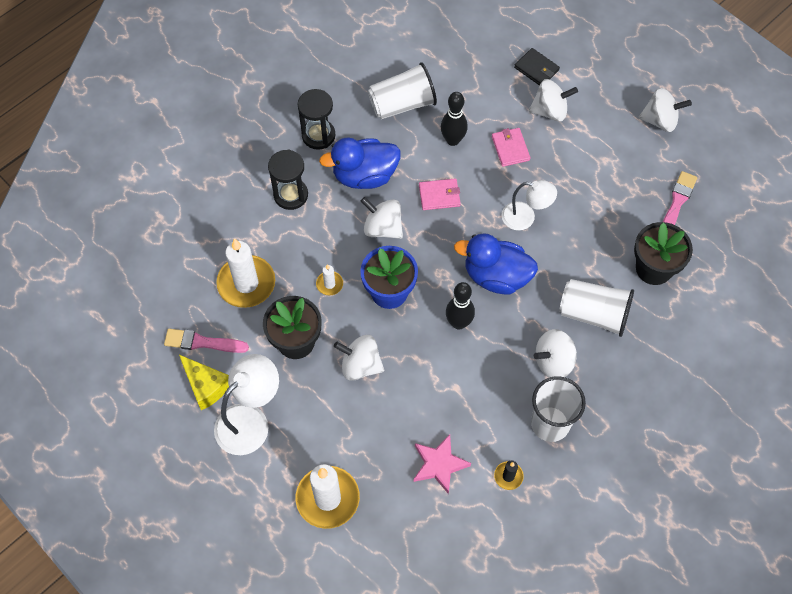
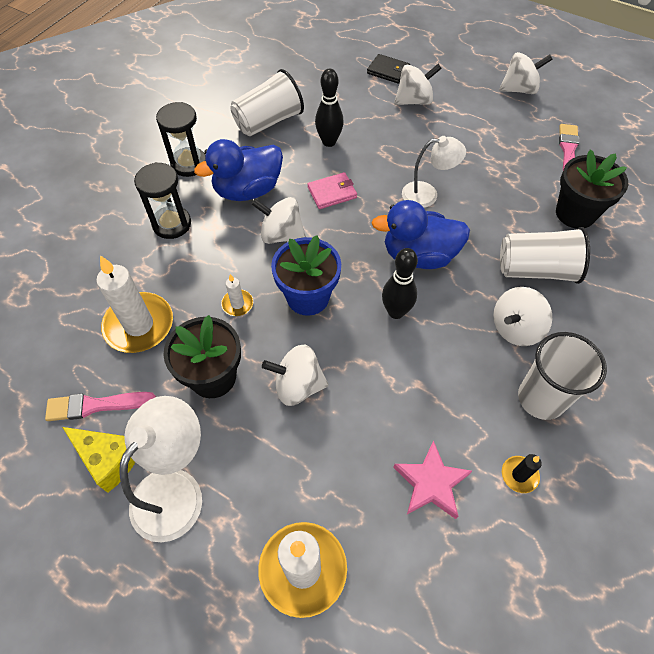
camera: 15 degrees left, 5 degrees down
(510, 148) = (388, 138): pink wallet -> none

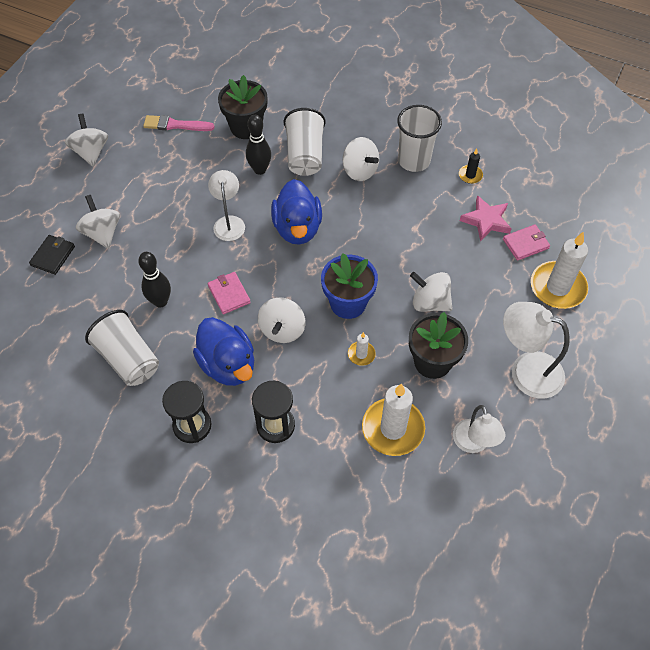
camera: 95 degrees left, 0 degrees up
(96, 405) = (473, 444): pink brush -> white lamp
(109, 459) = (514, 422): yellow cheese -> none
(298, 385) = (430, 302): white spinning top -> white spinning top turned 120 degrees clockwise
(386, 536) = (525, 244): none -> pink wallet
(396, 312) = (355, 242): black bowling pin -> black bowling pin (260, 170)

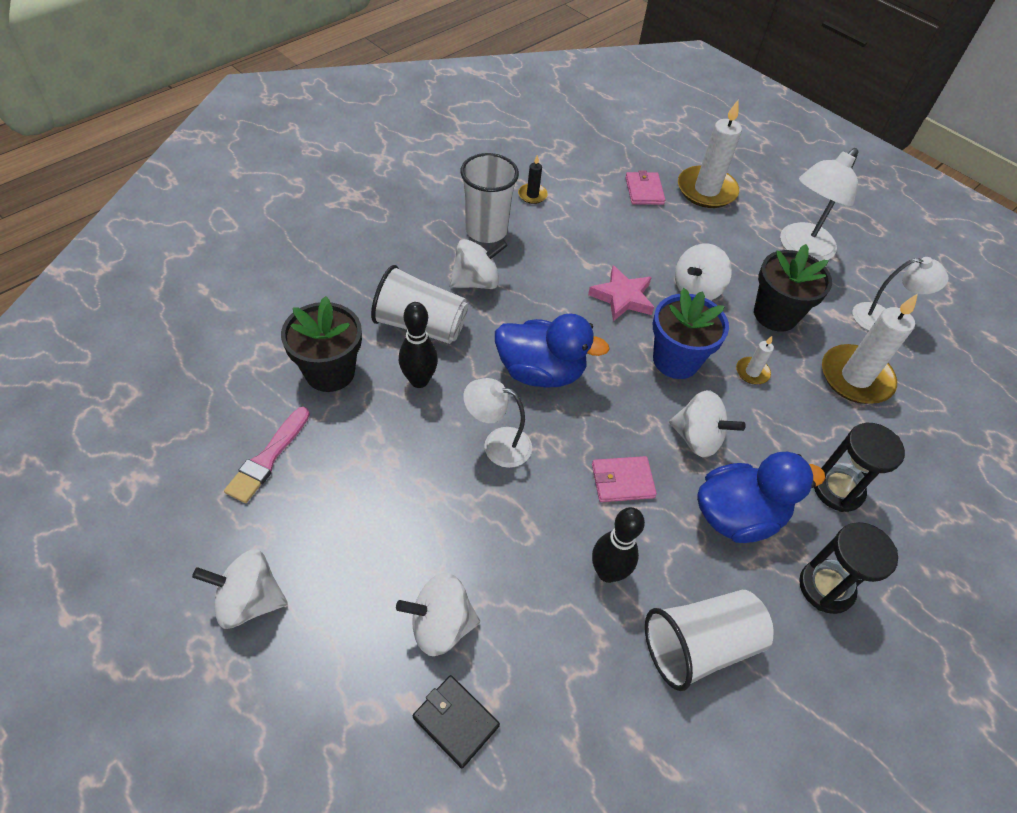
camera: 75 degrees left, 5 degrees down
(486, 221) = (601, 207): pink star -> pink star (622, 297)

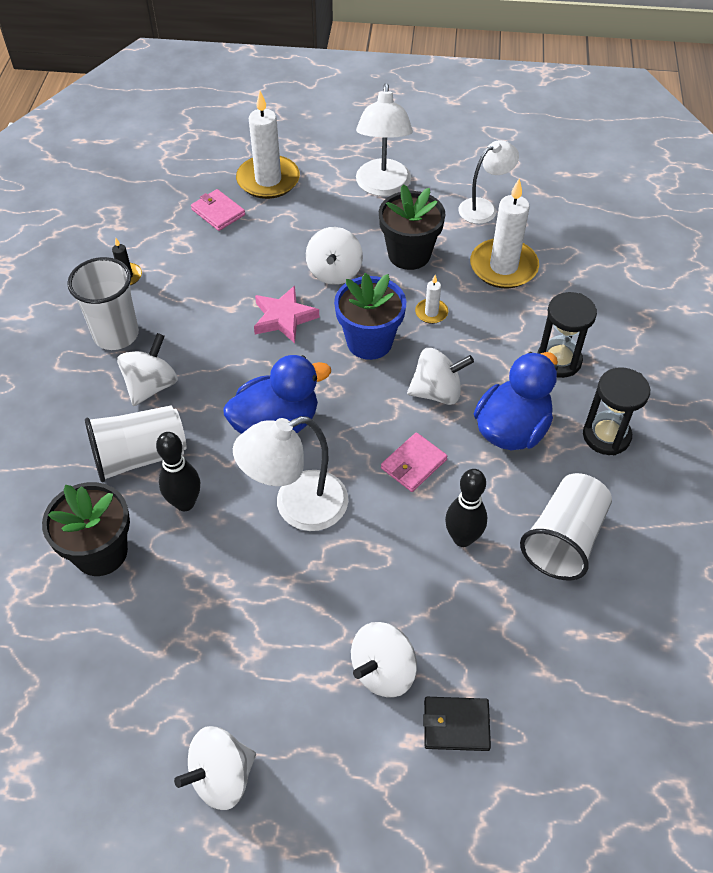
camera: 35 degrees left, 0 degrees up
(268, 458) = (120, 661): pink brush -> none
(497, 444) = (297, 507): white lamp -> white lamp, size x1.50

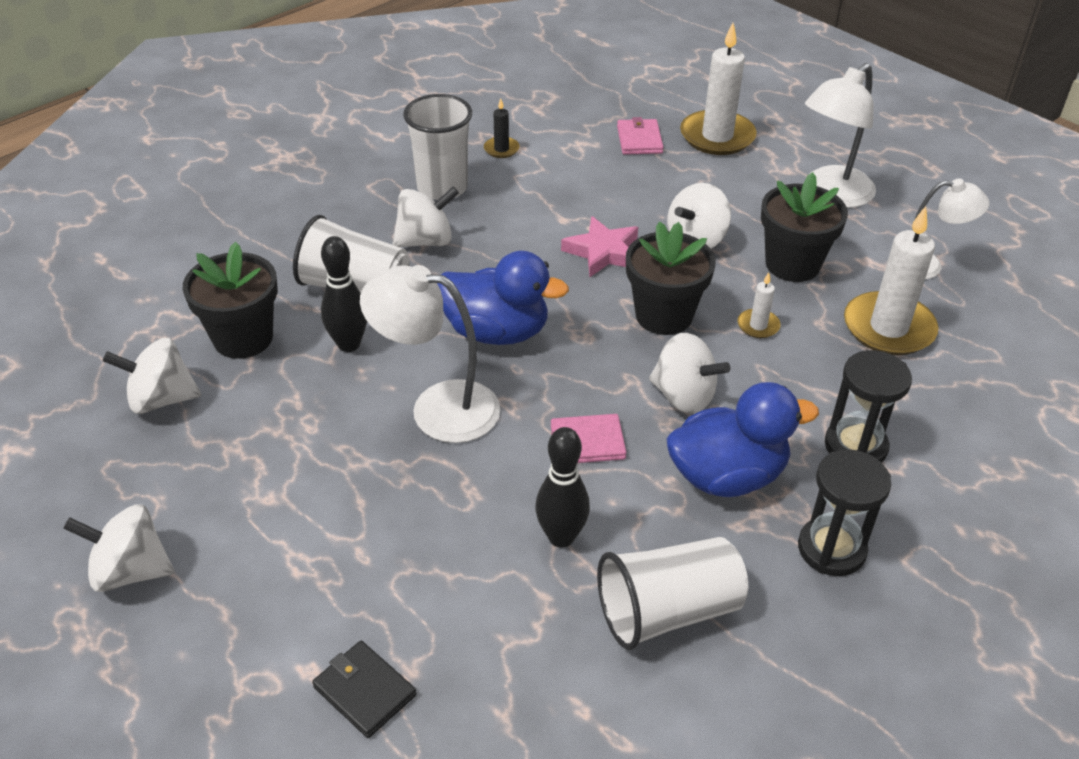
camera: 40 degrees right, 10 degrees down
(369, 342) = (664, 315): blue flower pot -> black flower pot
(383, 671) = (354, 593): white spinning top -> white spinning top (161, 399)

